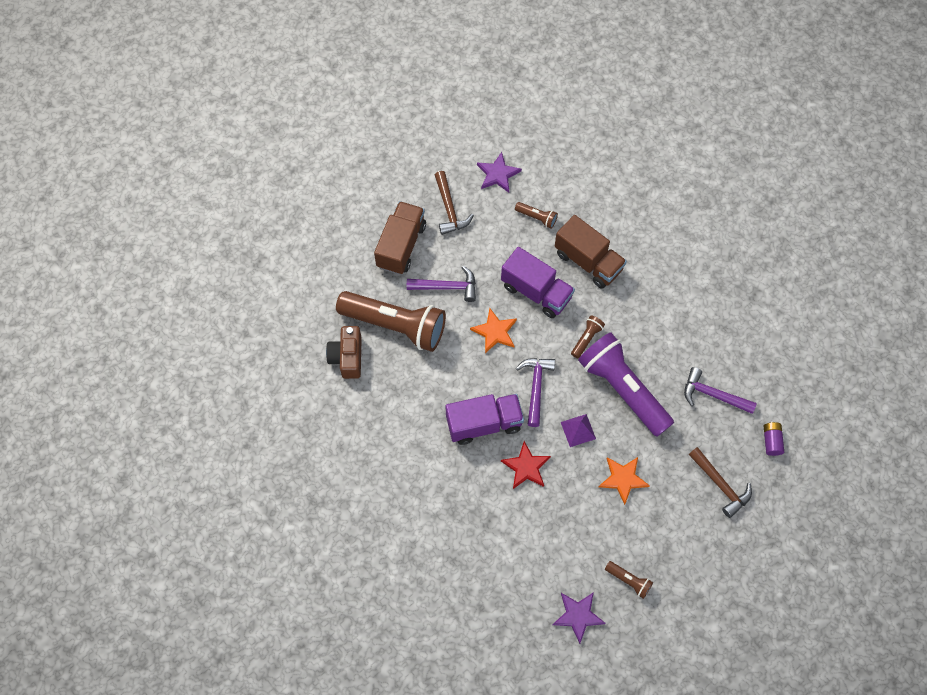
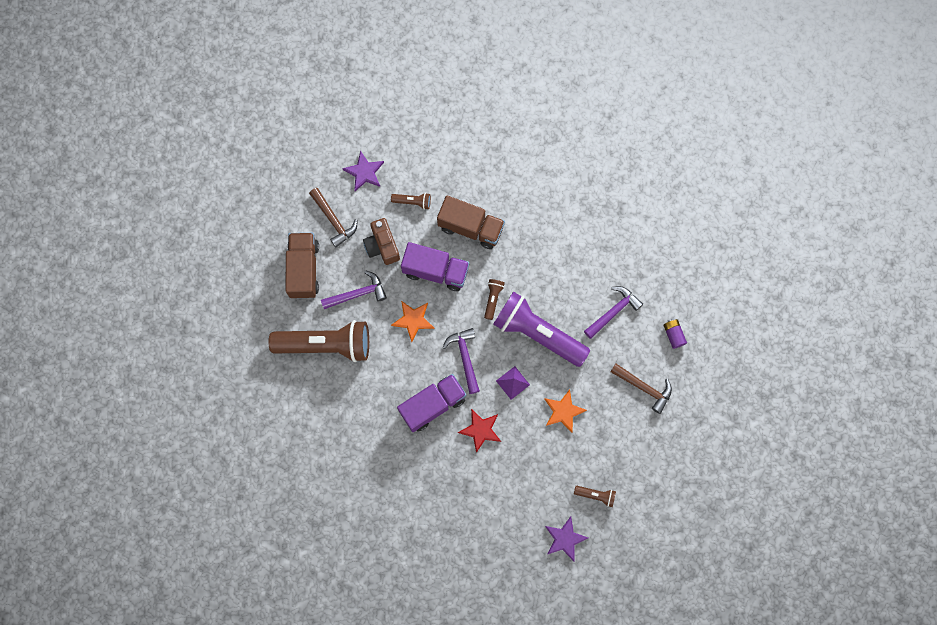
camera: 20 degrees left, 10 degrees up
(347, 357) = (295, 388): brown camera -> brown camera (382, 246)
(712, 395) = (613, 311): purple hammer -> purple hammer turned 135 degrees clockwise

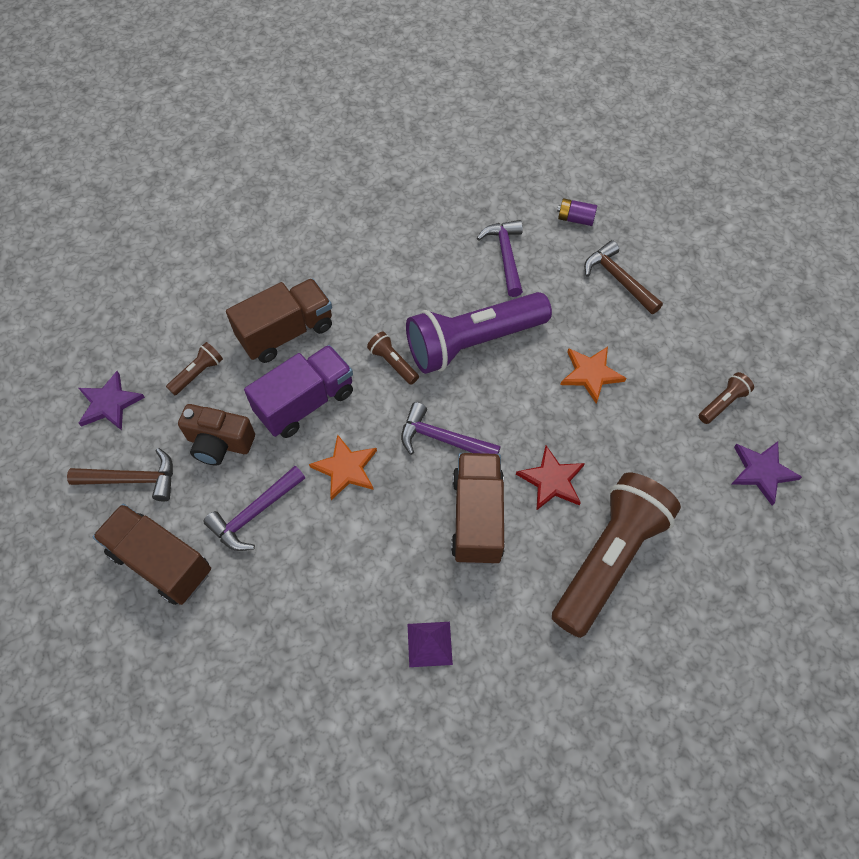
camera: 55 degrees left, 15 degrees down
(326, 344) = (288, 602): brown flashlight -> brown flashlight (608, 558)
(358, 294) = (254, 514): purple hammer -> purple hammer turned 150 degrees counterclockwise
(432, 405) = (477, 517): purple truck -> brown truck
(512, 382) = (515, 406): purple pyramid -> purple pyramid (429, 644)
(644, 388) = (618, 279): brown hammer -> brown hammer turned 105 degrees counterclockwise

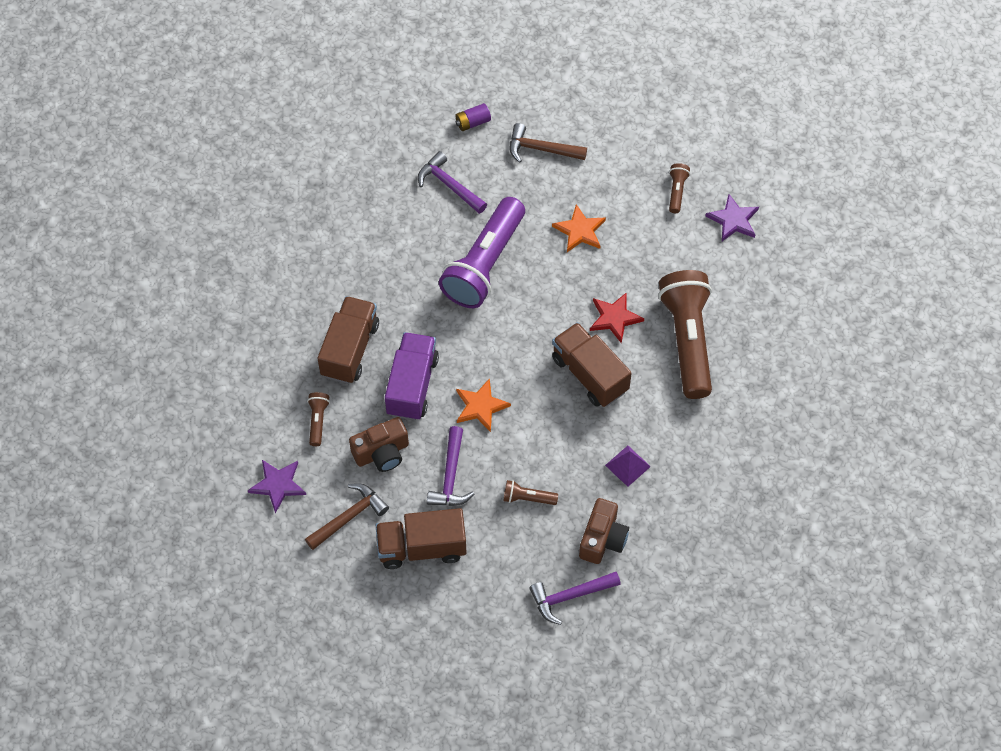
camera: 40 degrees left, 0 degrees up
(332, 703) = (602, 539): none -> brown camera
(393, 363) = (444, 317): brown flashlight -> brown flashlight (527, 498)
(442, 439) = (524, 342): purple hammer -> purple hammer (569, 596)

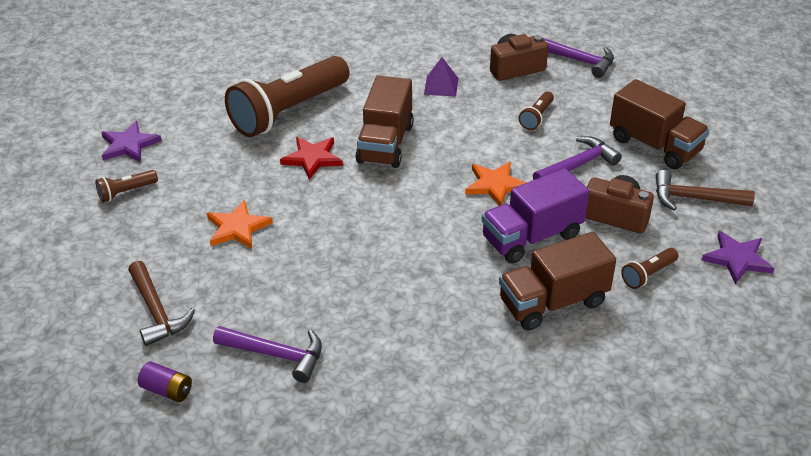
camera: 130 degrees left, 20 degrees down
(449, 185) = (276, 355): purple hammer -> purple hammer turned 75 degrees counterclockwise
(484, 264) = (347, 268): purple flashlight -> none
(527, 498) = (536, 117): brown flashlight -> brown flashlight turned 60 degrees clockwise

